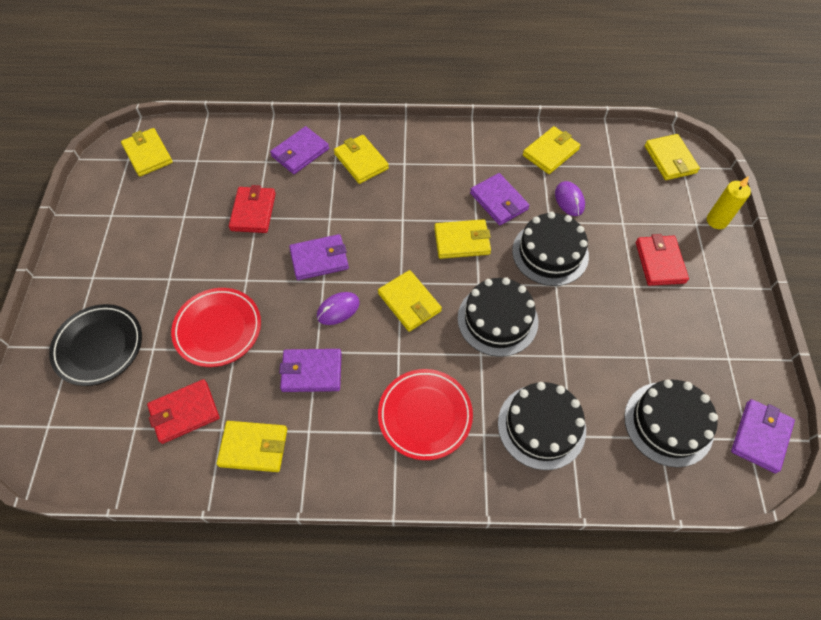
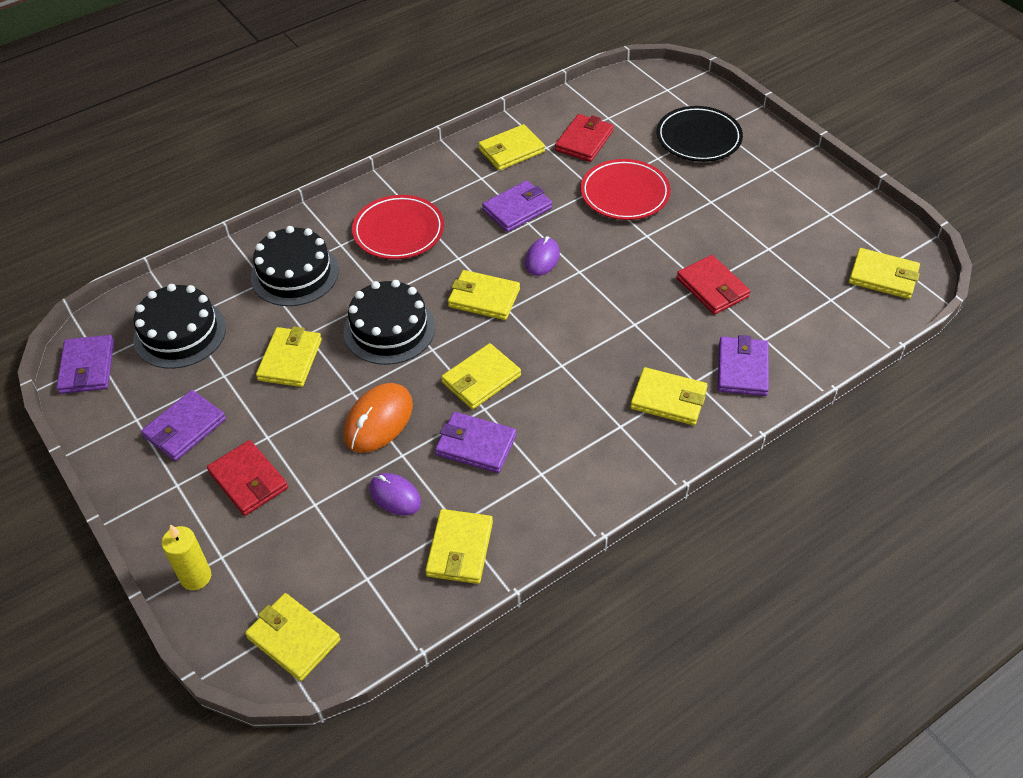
camera: 145 degrees right, 10 degrees down
(319, 259) = (602, 285): purple wallet -> purple wallet (185, 428)
(550, 253) = (378, 420): black cake -> orange mouse
(587, 339) = (290, 360): none -> yellow wallet

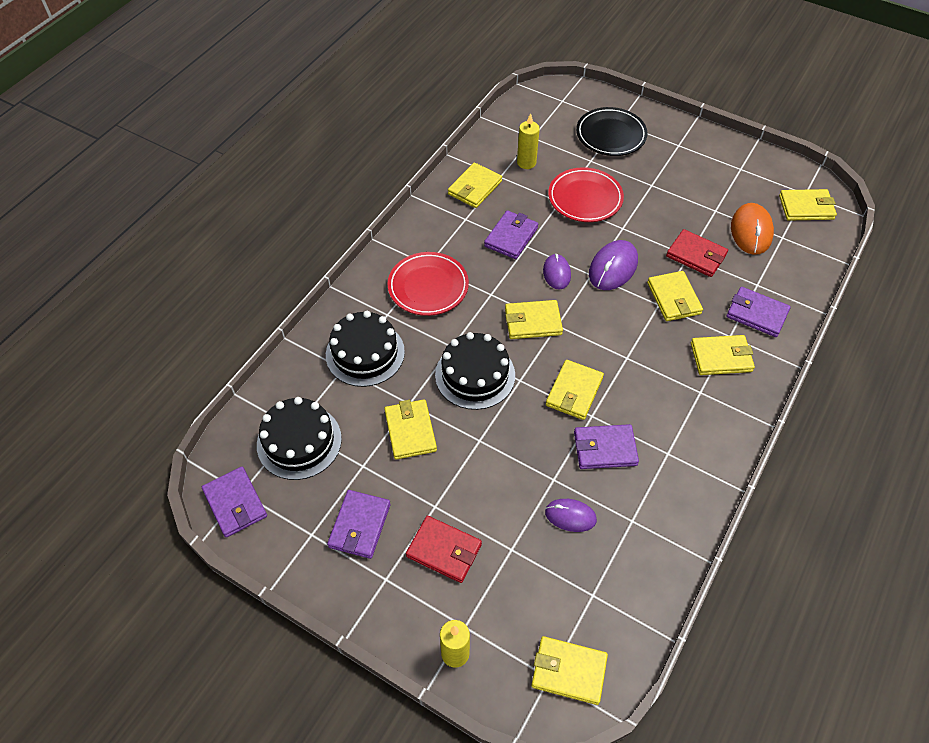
camera: 25 degrees left, 5 degrees up
(378, 420) = (516, 457): orange mouse -> orange mouse (751, 231)
(460, 549) = (647, 540): yellow wallet -> yellow wallet (674, 298)
(584, 141) = (526, 162): red wallet -> yellow candle
(608, 271) = (613, 267): none -> purple mouse
(742, 369) = (757, 314): purple wallet -> purple wallet turned 45 degrees counterclockwise

